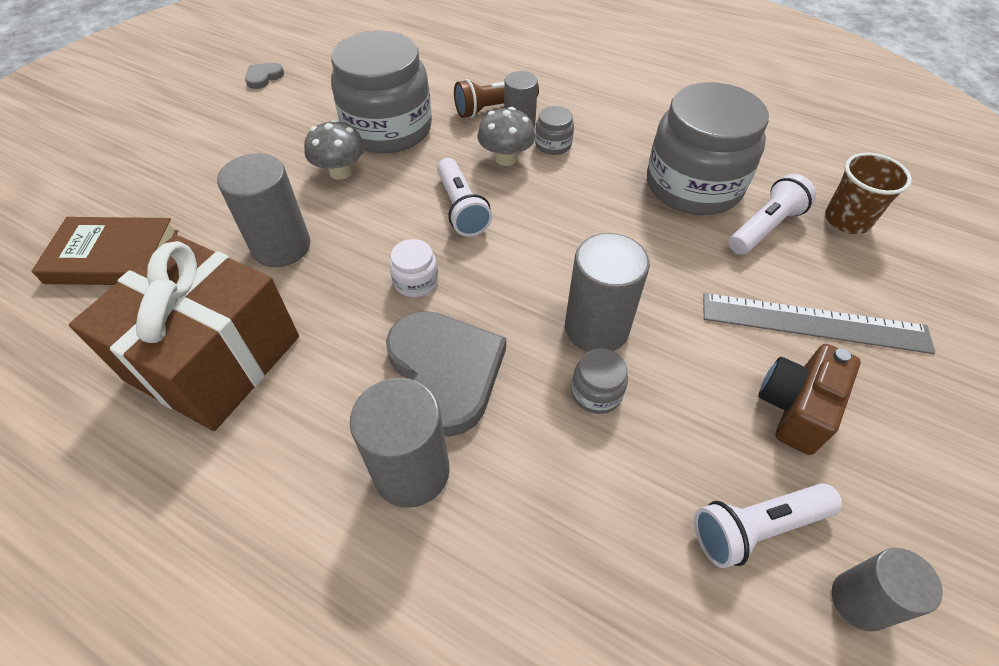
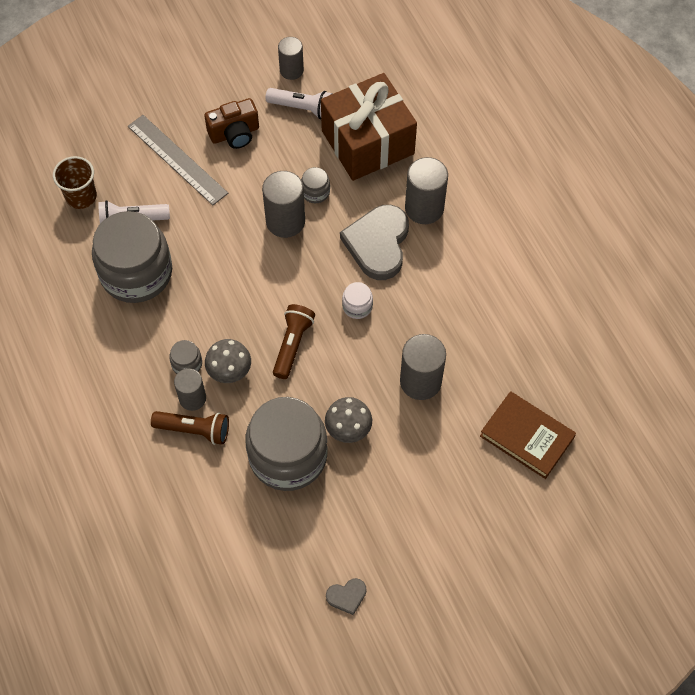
camera: 145 degrees left, 10 degrees up
(214, 358) = (490, 322): brown gift -> brown gift (367, 142)
(462, 208) = (292, 344): white flashlight -> brown flashlight

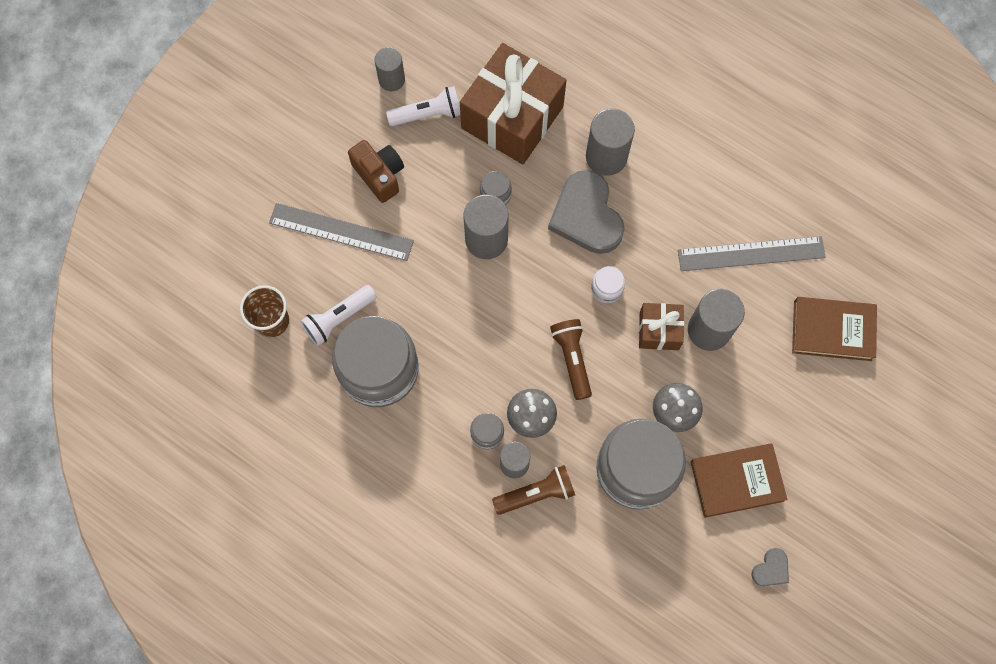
camera: 30 degrees left, 10 degrees up
(235, 134) = (379, 175): brown camera -> brown camera turned 75 degrees counterclockwise
(364, 511) = (737, 481): none -> brown book
(378, 360) = (659, 330): none -> brown gift
(496, 341) = (751, 254): none -> grey ruler

